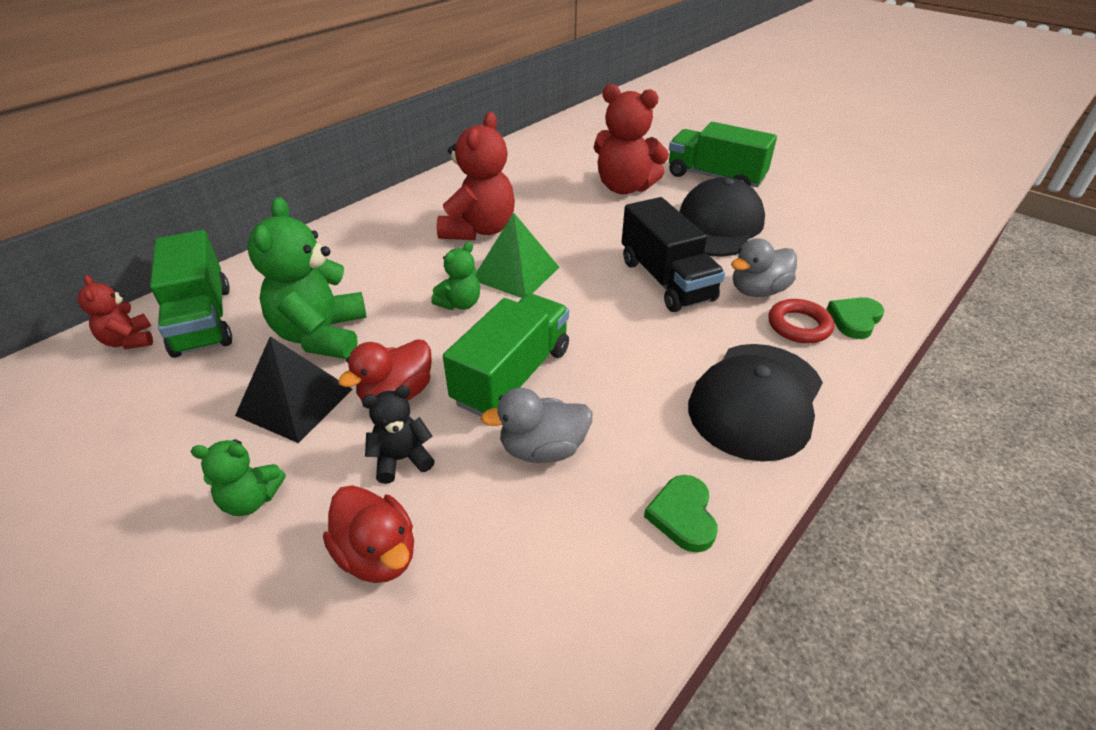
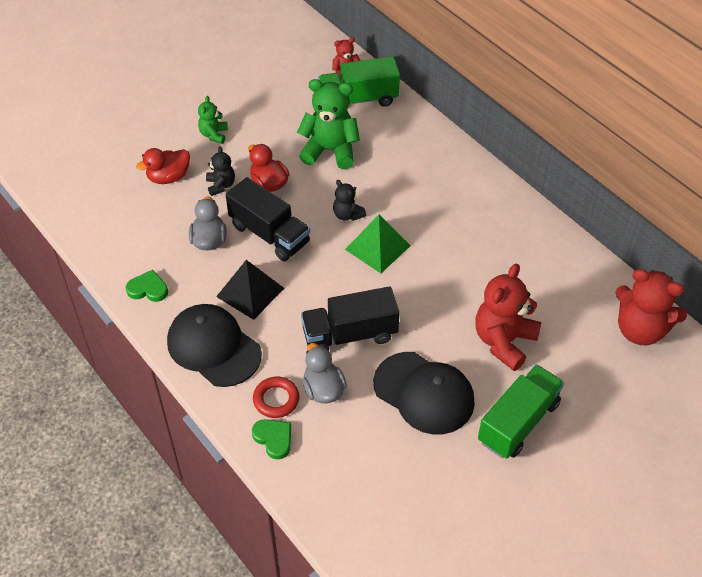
camera: 100 degrees right, 10 degrees up
(295, 402) = (275, 144): black pyramid -> black pyramid (250, 292)
(460, 303) = (347, 215): green teddy bear -> black teddy bear
(479, 230) = (443, 231): red teddy bear -> red teddy bear (640, 330)
(512, 376) = (269, 234): green truck -> black truck

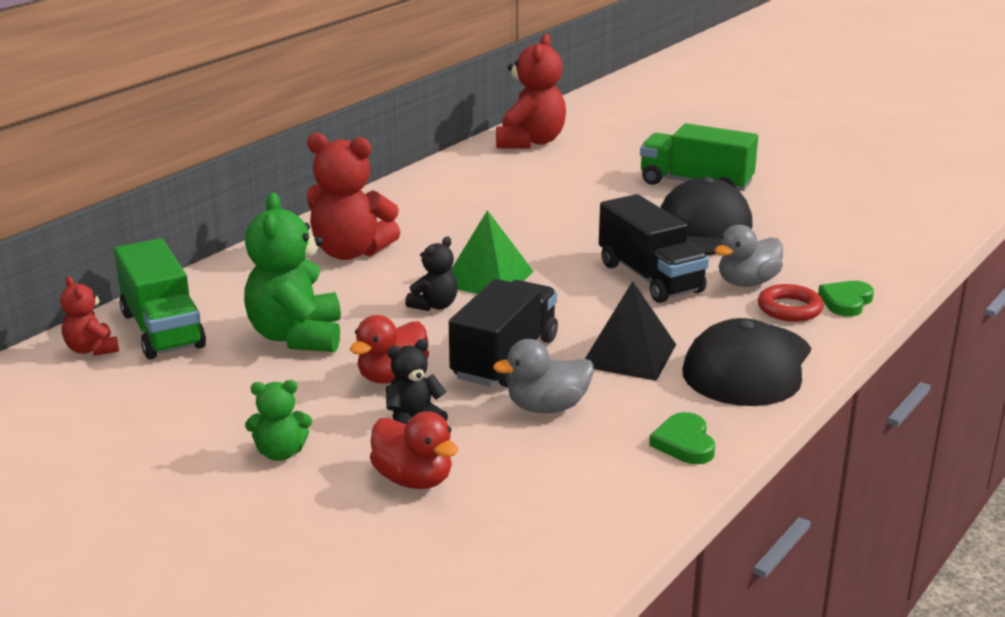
camera: 105 degrees left, 25 degrees down
(504, 341) = (593, 197): red teddy bear -> red teddy bear (350, 252)

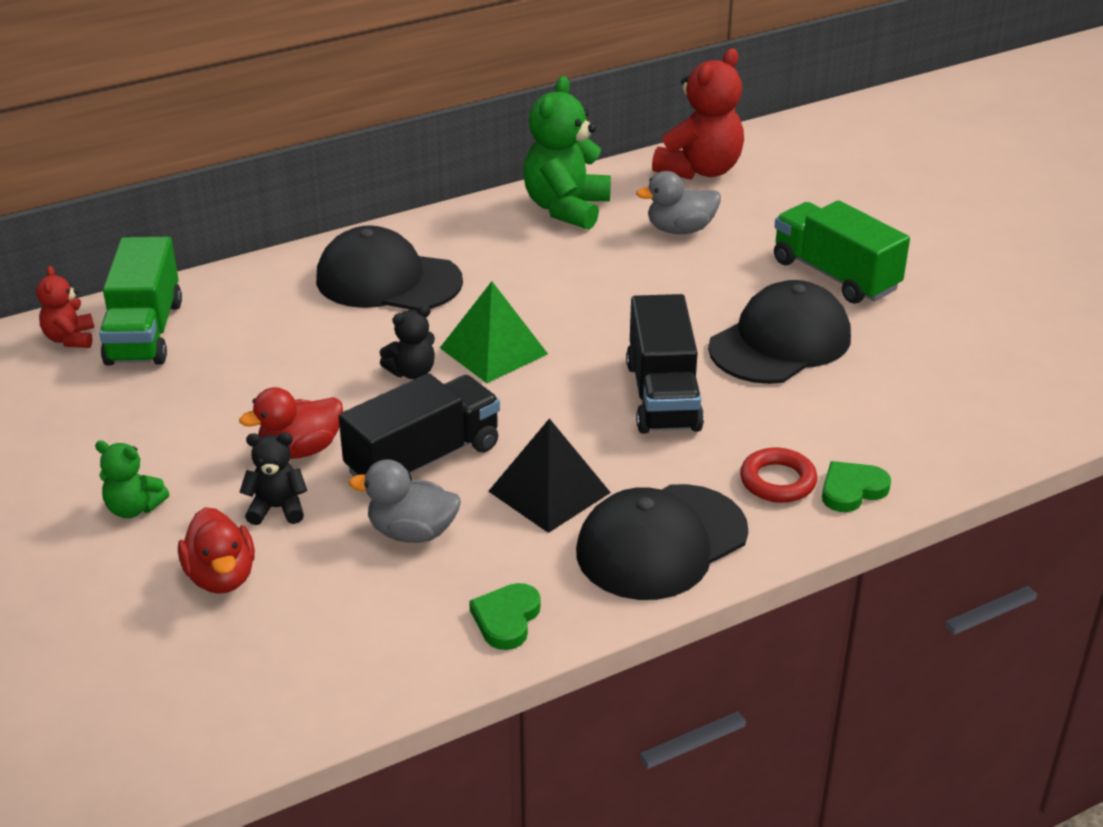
camera: 25 degrees right, 10 degrees up
(296, 337) = (254, 375): green teddy bear -> green teddy bear (566, 208)
(350, 252) = (388, 280): red teddy bear -> black cap
(747, 282) = (763, 432): grey duck -> grey duck (680, 229)

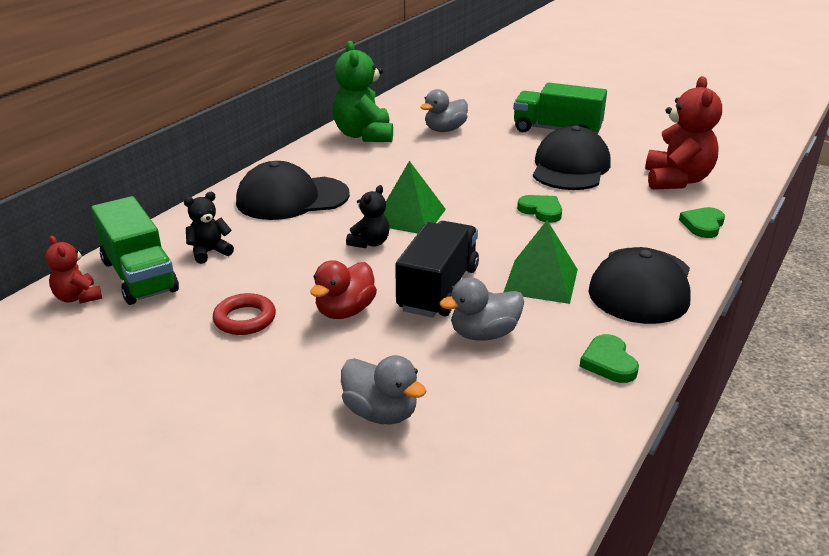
camera: 30 degrees left, 5 degrees down
(134, 508) = (257, 392): green teddy bear -> none
(221, 577) = (381, 413): red duck -> grey duck
(277, 508) = (371, 353): black teddy bear -> black teddy bear (209, 252)
(549, 491) = (541, 281): black pyramid -> green pyramid
(662, 396) = (541, 211): black truck -> green heart
(700, 170) = (420, 101): red teddy bear -> red teddy bear (676, 180)
(777, 481) = (660, 233): red ring -> red ring (245, 319)

